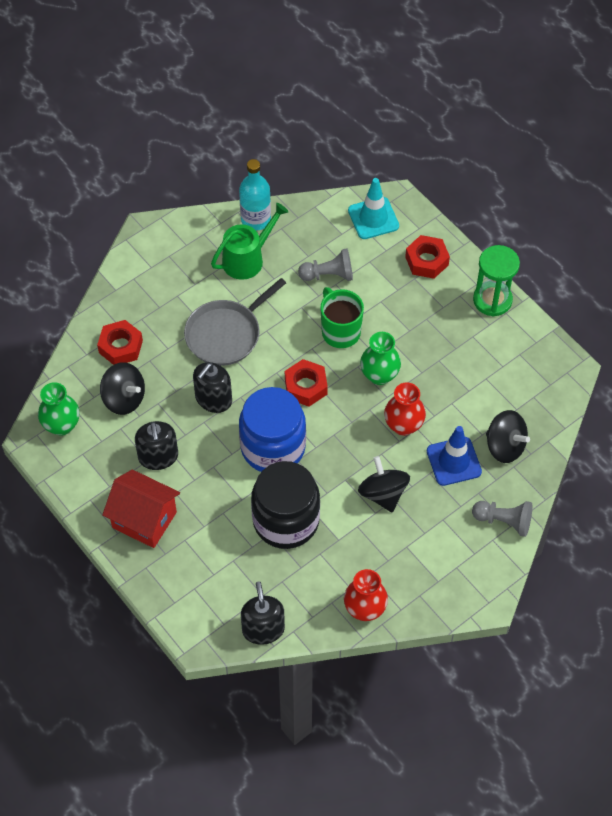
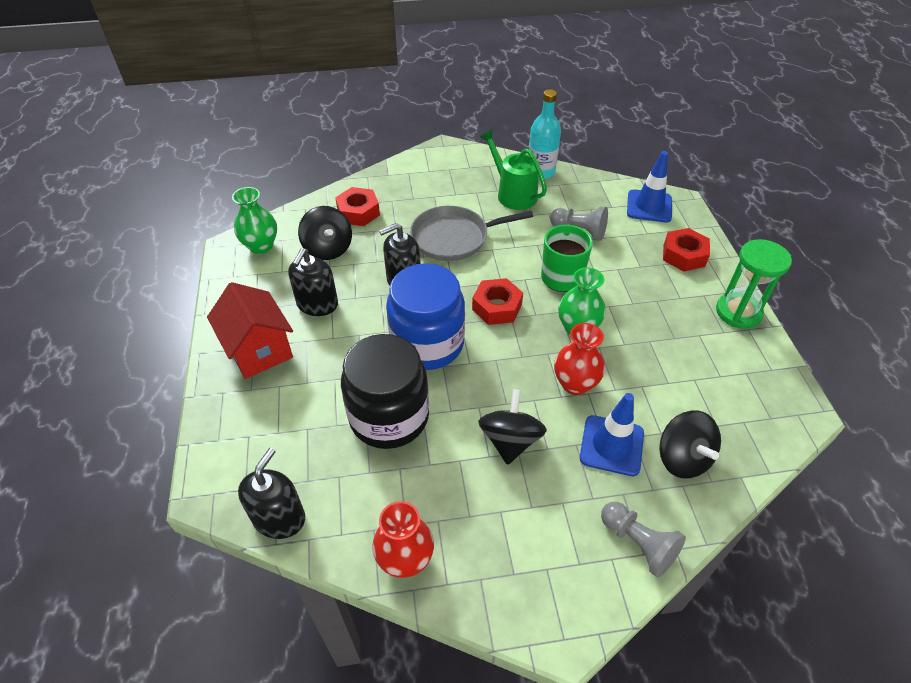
camera: 30 degrees right, 10 degrees down
(247, 259) = (513, 194): green watering can -> green watering can turned 120 degrees counterclockwise
(373, 218) = (649, 206): turquoise traffic cone -> blue traffic cone

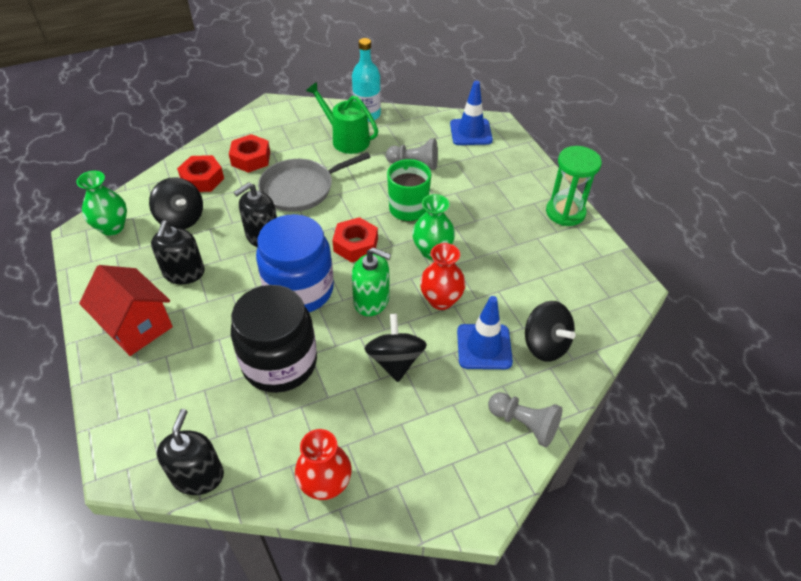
camera: 15 degrees left, 0 degrees up
(500, 370) = (371, 301): none -> green soap dispenser
(684, 255) = (509, 171): red nut -> red nut (251, 158)

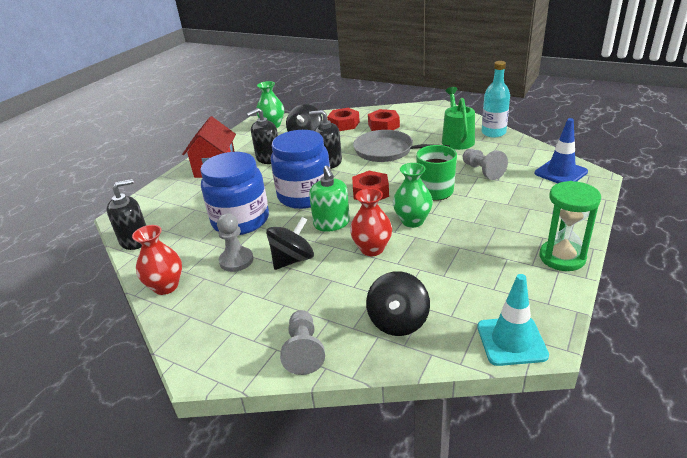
camera: 55 degrees right, 15 degrees down
(280, 363) = (240, 220): black jar -> blue jar
(347, 403) = (236, 260): none -> grey pawn
(484, 347) = (354, 291): blue traffic cone -> none
(620, 301) = (511, 341): none -> turquoise traffic cone

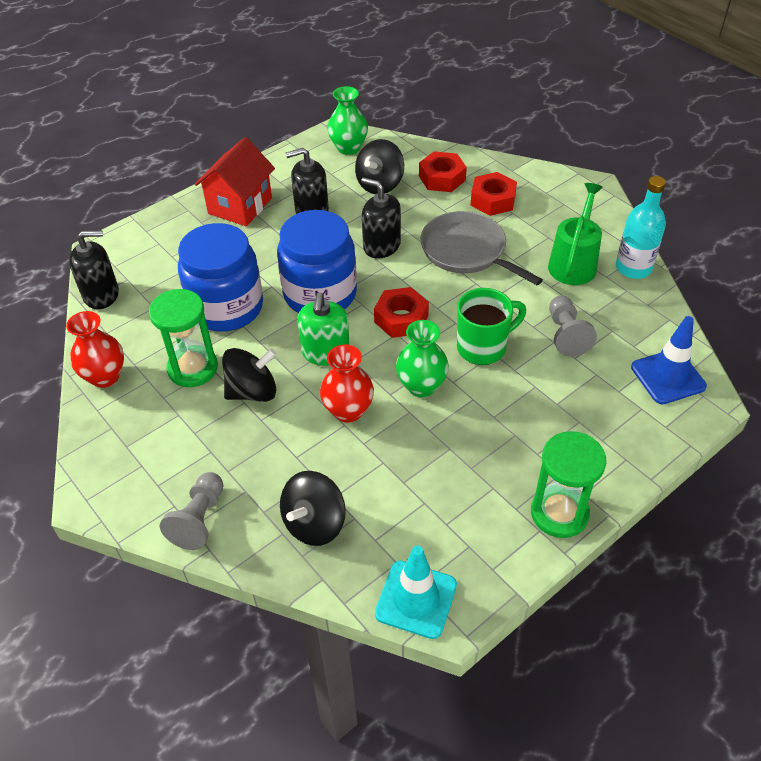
camera: 20 degrees right, 15 degrees up
(236, 260) = (193, 368): grey pawn -> green hourglass

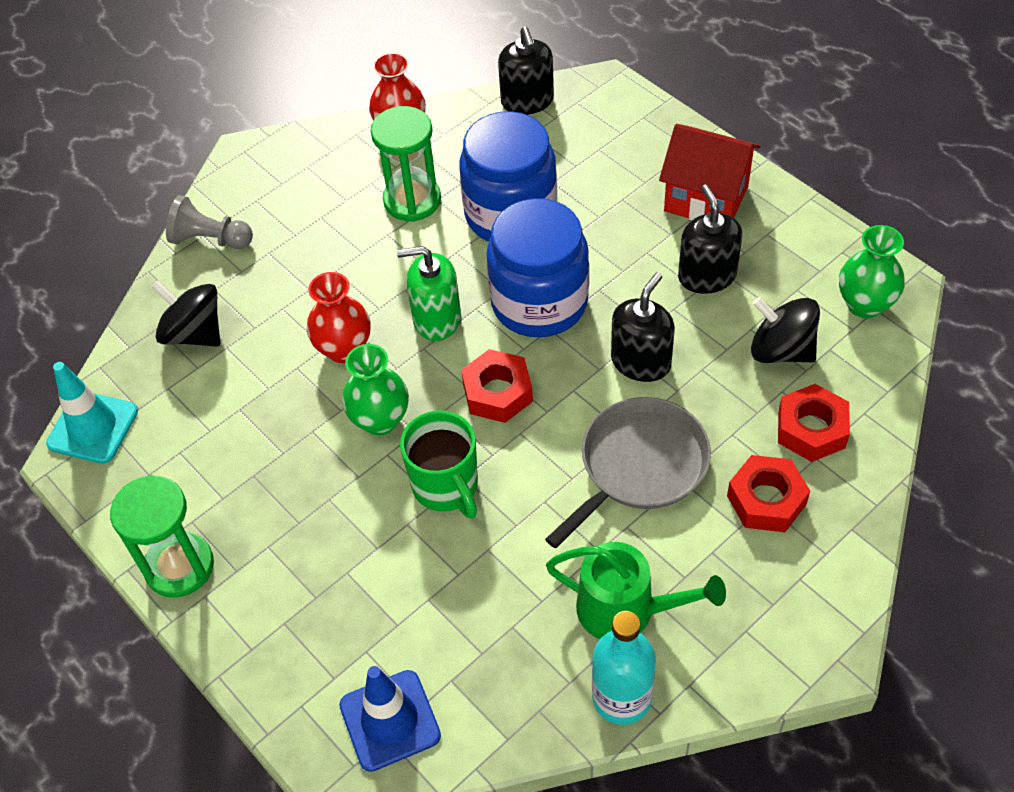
camera: 90 degrees right, 5 degrees up
(252, 391) = (376, 257): black spinning top -> none
(566, 335) = (471, 590): grey pawn -> none

